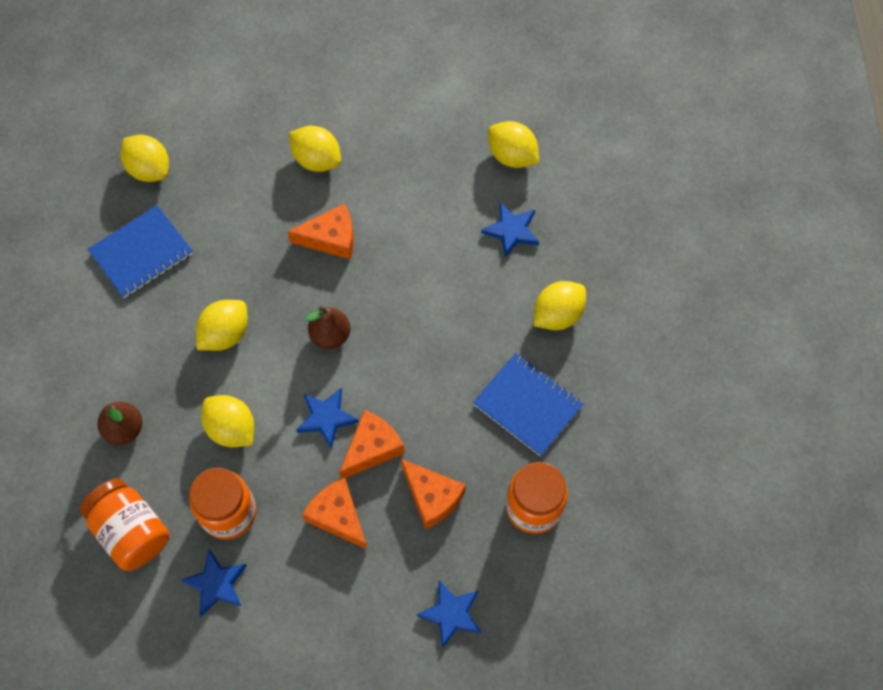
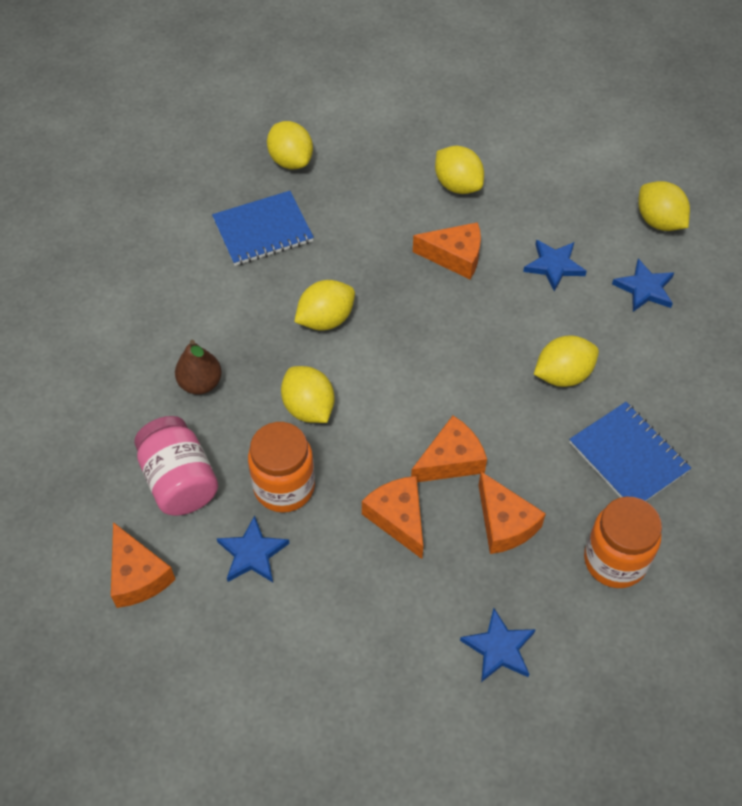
camera: 15 degrees right, 10 degrees down
(118, 632) = (138, 575): none -> orange cheese
(131, 531) = (179, 481): orange jar -> pink jar
(326, 418) = (409, 420): blue star -> blue star (554, 266)
(330, 335) = (433, 344): brown pear -> none
(557, 315) = (678, 377): yellow lemon -> yellow lemon (563, 375)

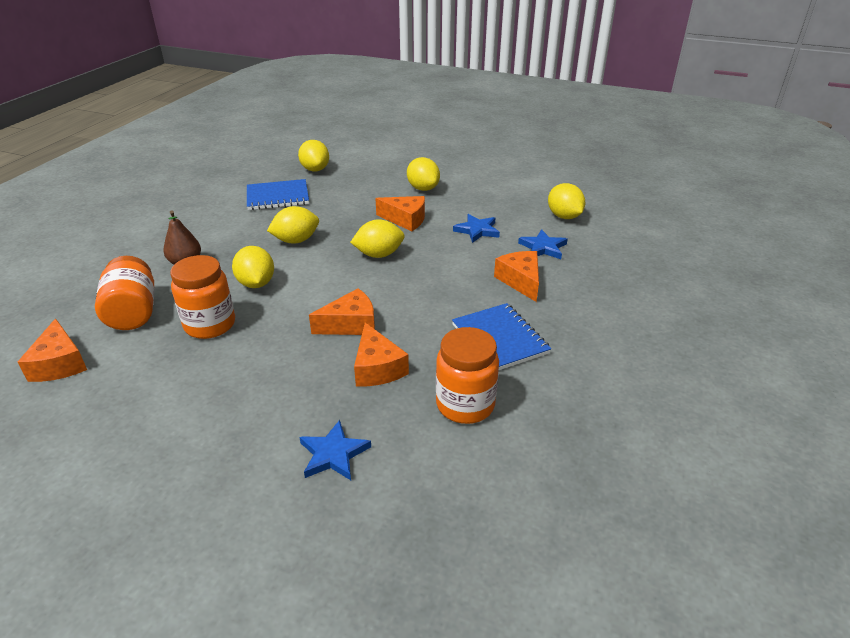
camera: 10 degrees right, 20 degrees down
(179, 481) = (133, 312): pink jar -> orange jar
(252, 553) = (159, 361): blue star -> none
(398, 518) = (290, 354): orange cheese -> orange cheese (520, 281)
(563, 375) = (462, 286): yellow lemon -> yellow lemon (379, 254)

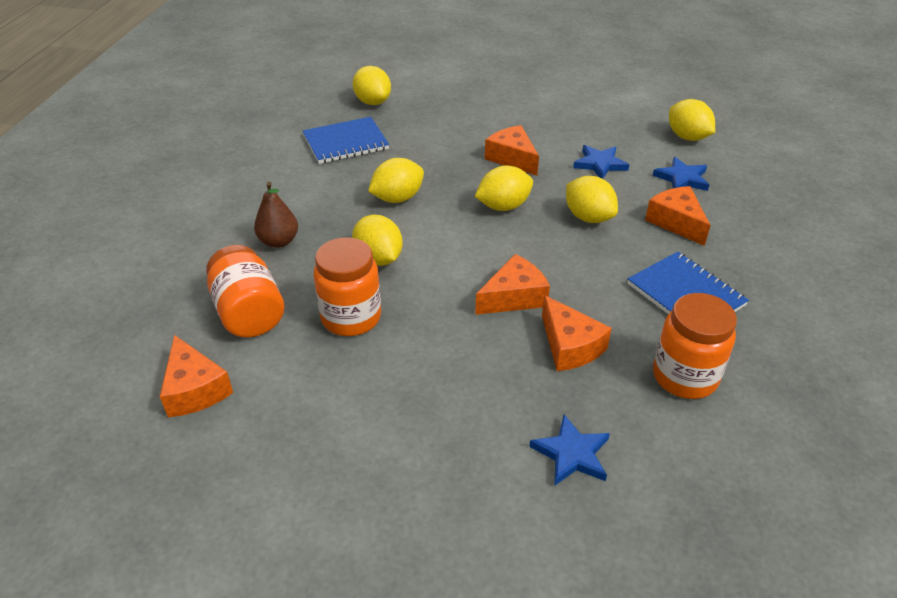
camera: 10 degrees left, 5 degrees up
(405, 220) = (512, 158): orange cheese -> orange cheese turned 135 degrees counterclockwise
(423, 188) = (513, 116): yellow lemon -> yellow lemon (588, 217)

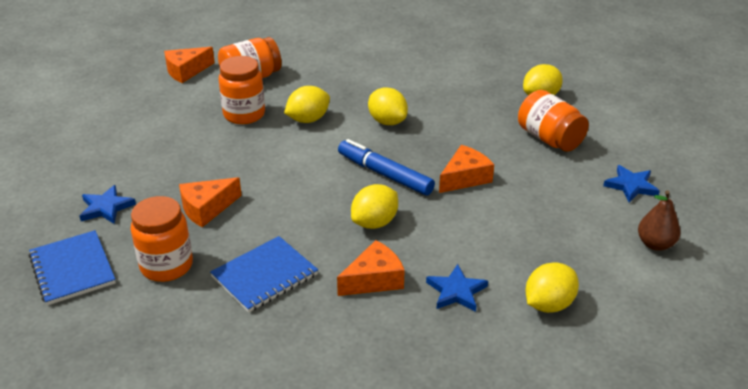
camera: 85 degrees right, 5 degrees down
(279, 241) = (325, 78): brown pear -> brown pear (655, 244)
(346, 143) = (465, 91): blue notebook -> blue notebook (72, 269)
(450, 107) = (549, 139): none -> orange jar
(503, 206) = (384, 174): yellow lemon -> blue marker
(514, 297) = (263, 182): orange cheese -> none
(600, 164) = (469, 233): blue star -> blue star (631, 186)

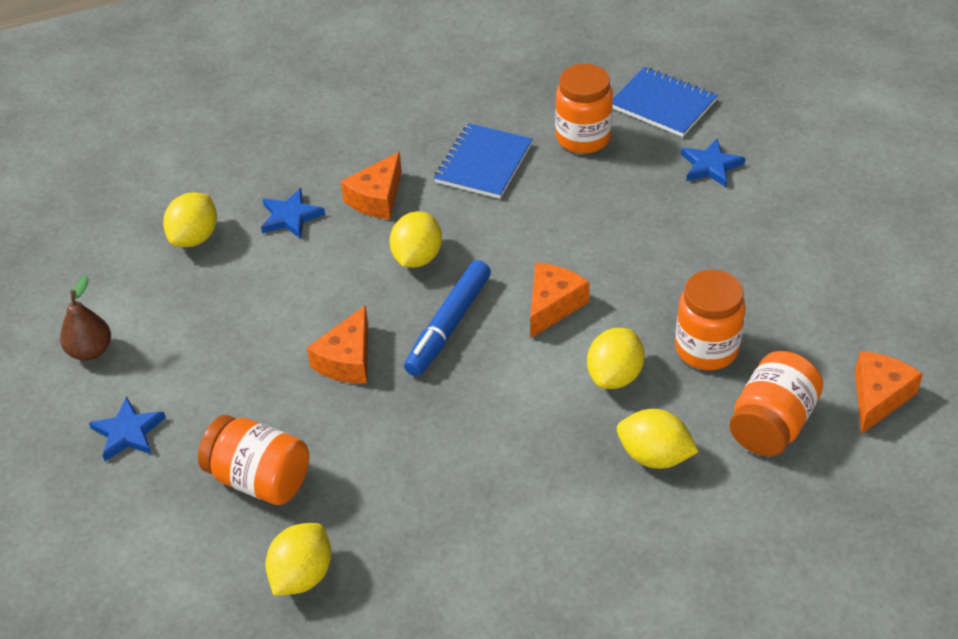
camera: 155 degrees right, 10 degrees up
(207, 208) = (608, 204): orange cheese -> orange cheese (552, 305)
(384, 174) = (449, 325): blue marker -> blue marker turned 105 degrees clockwise
(387, 121) = (505, 418): yellow lemon -> yellow lemon (654, 456)

